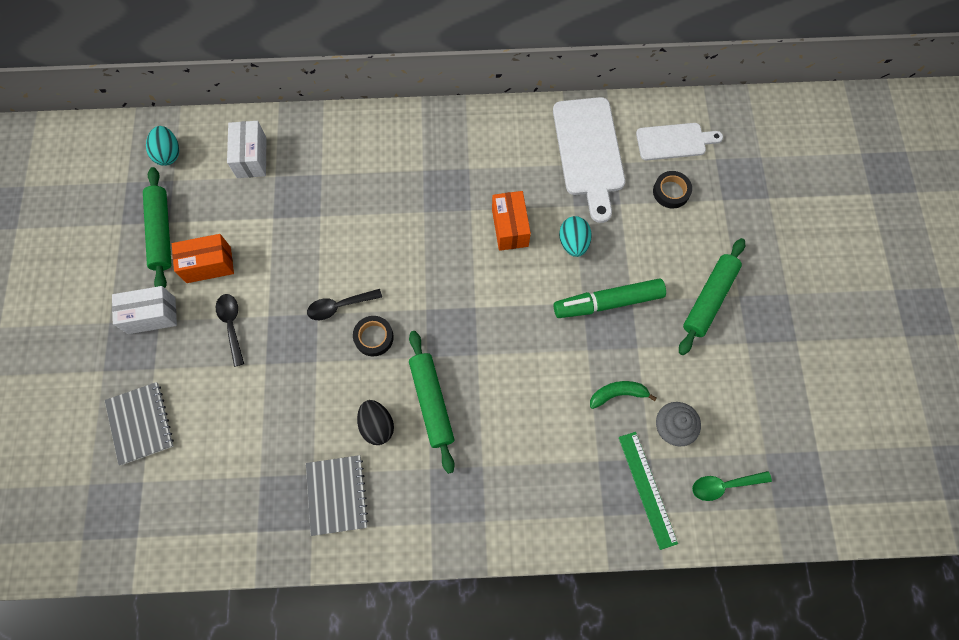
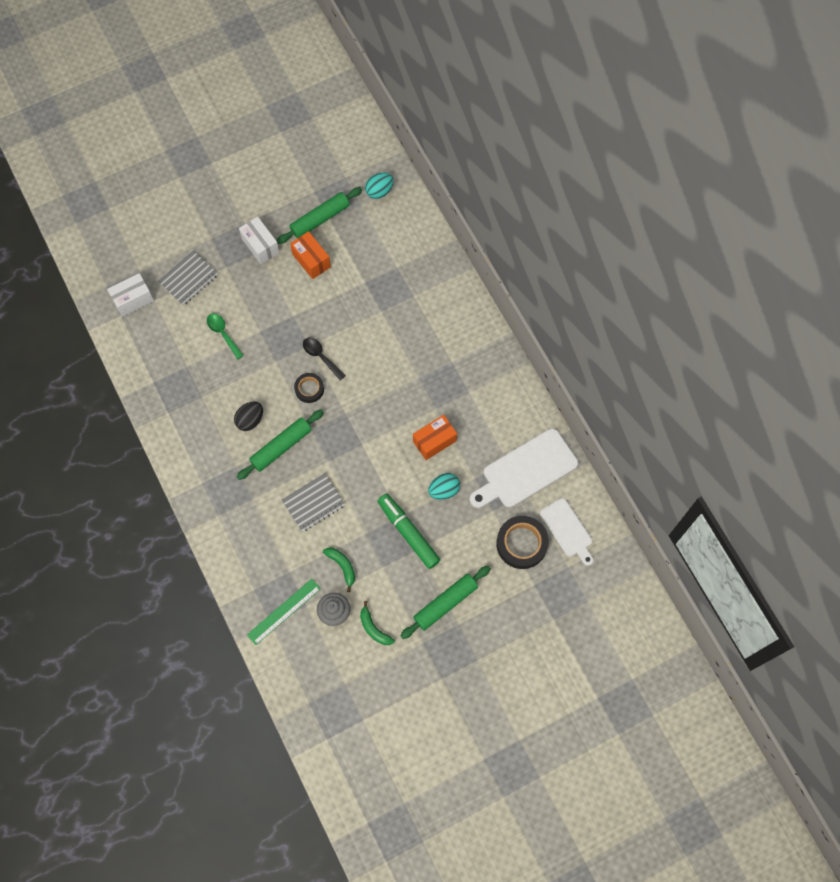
camera: 65 degrees right, 0 degrees up
(232, 325) = (276, 297): black spoon -> none
(251, 157) = (403, 244): white box -> white box (133, 300)
(337, 495) = (195, 417): grey notebook -> grey notebook (313, 503)
(671, 192) = (521, 544): black tape -> black tape, size x1.68
(709, 299) = (445, 603): green rolling pin -> green rolling pin turned 45 degrees counterclockwise
(709, 390) = (374, 628): none -> green banana
(724, 485) = (309, 662): green spoon -> green spoon (223, 333)

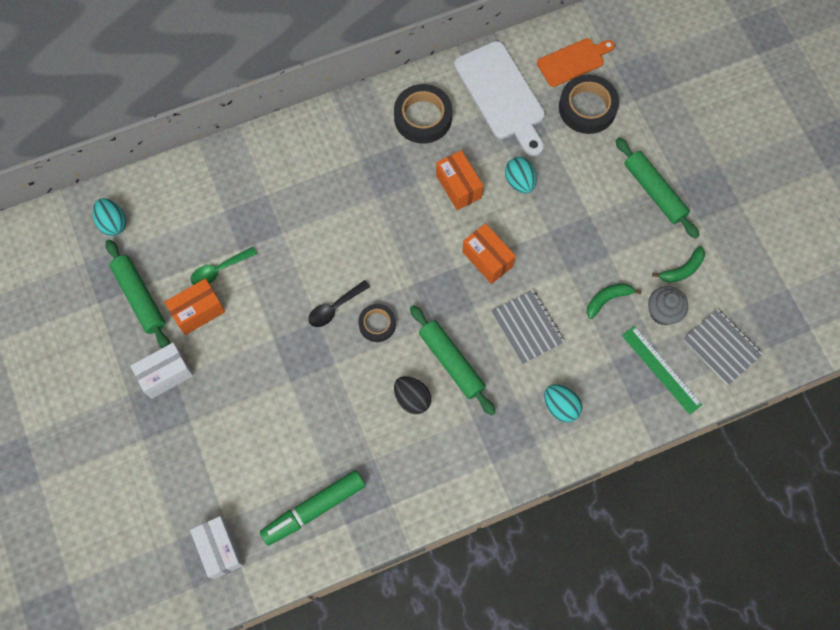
camera: 85 degrees left, 0 degrees up
(188, 279) = (200, 472): grey notebook -> grey notebook (721, 347)
(223, 333) = (287, 428): green spoon -> green spoon (219, 270)
(249, 532) = (560, 406): none -> turquoise egg
(371, 468) = (487, 259): none -> orange box
(408, 533) = (569, 224): green marker -> green marker (314, 509)
(496, 408) = (423, 117): none -> black tape
(567, 530) = (573, 61): white cutting board -> orange cutting board

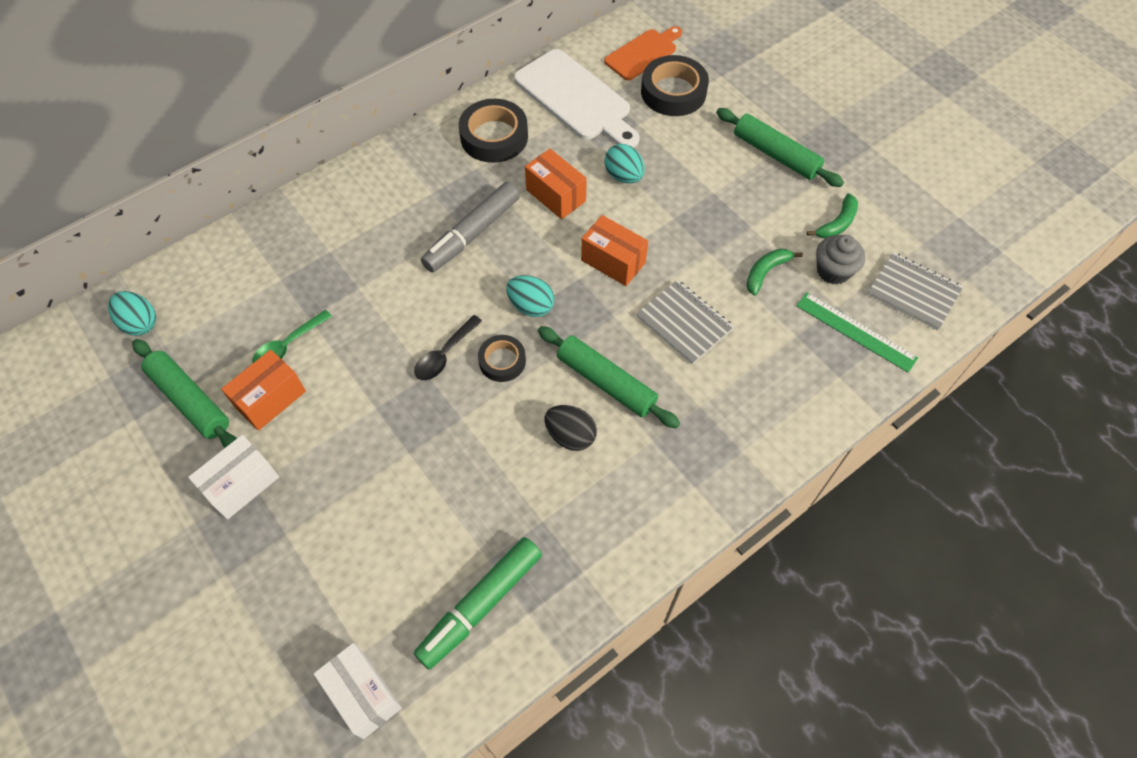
camera: 15 degrees left, 10 degrees down
(382, 206) = (472, 234): none -> grey marker
(560, 406) = (754, 400): turquoise egg -> turquoise egg (531, 306)

